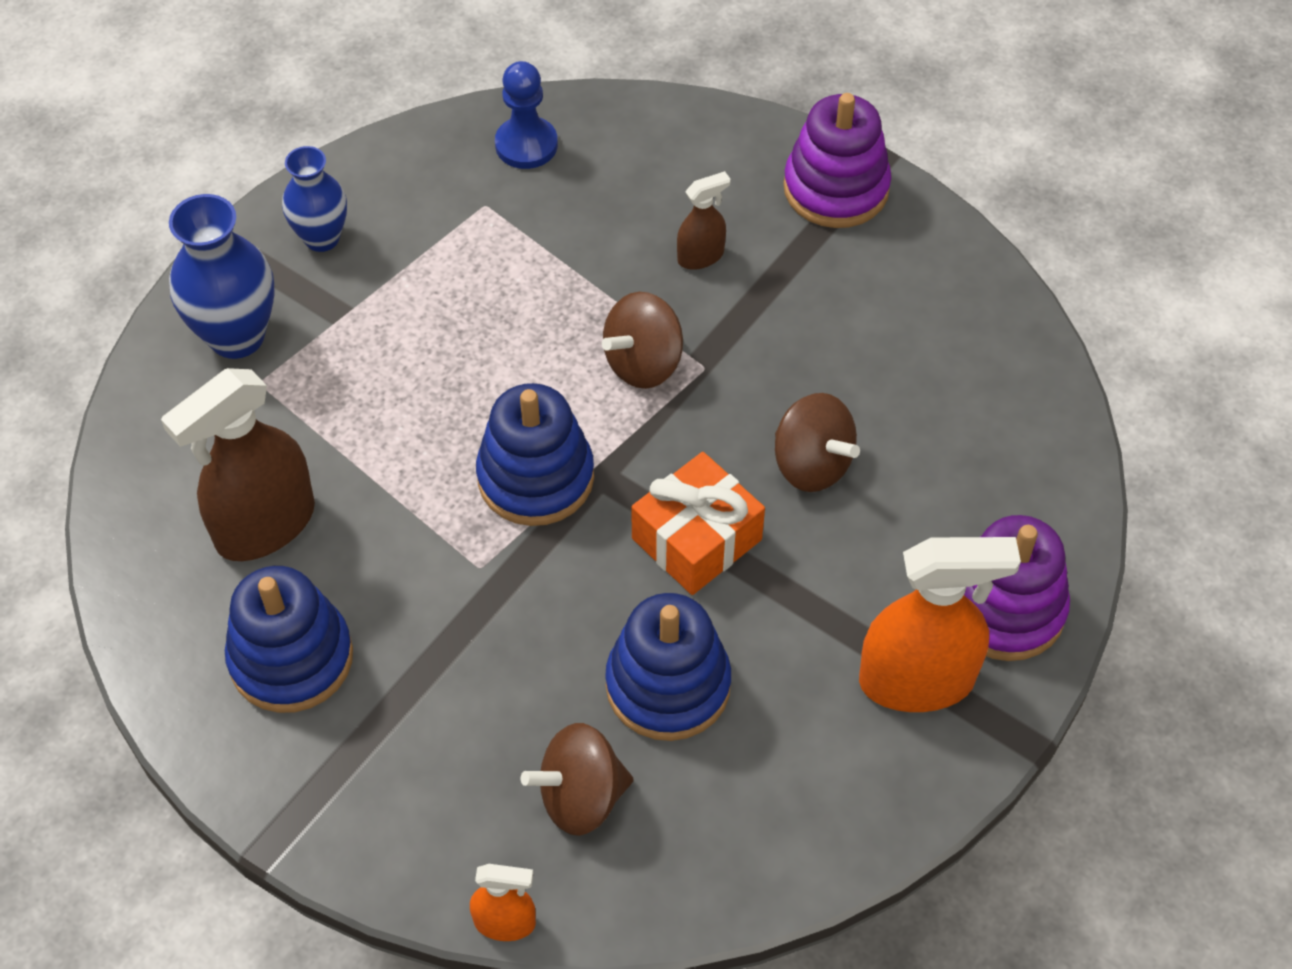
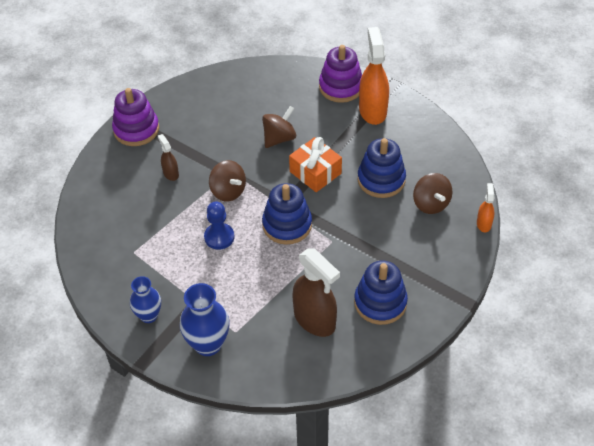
camera: 90 degrees left, 5 degrees down
(526, 145) = (97, 238): blue pawn -> blue pawn (219, 237)

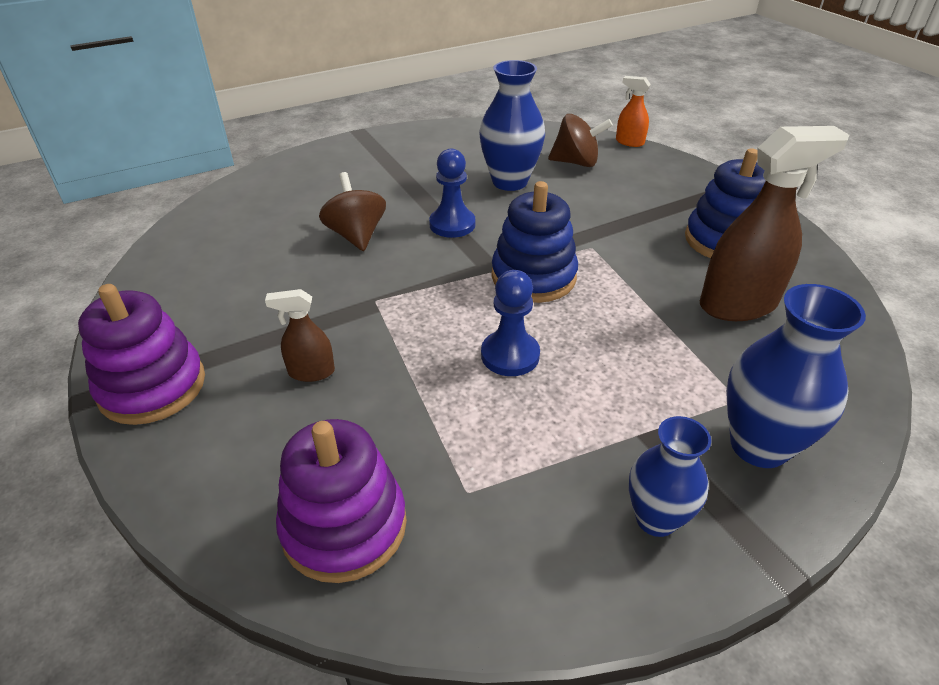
camera: 65 degrees left, 10 degrees down
(228, 191) = (416, 315): brown spinning top -> none
(315, 172) = (452, 224): orange gift -> blue pawn
(341, 87) = (320, 164): purple stacking toy -> purple stacking toy (344, 526)
(372, 110) = (387, 156): orange spray bottle -> none
(381, 180) = (509, 182): blue stacking toy -> blue vase

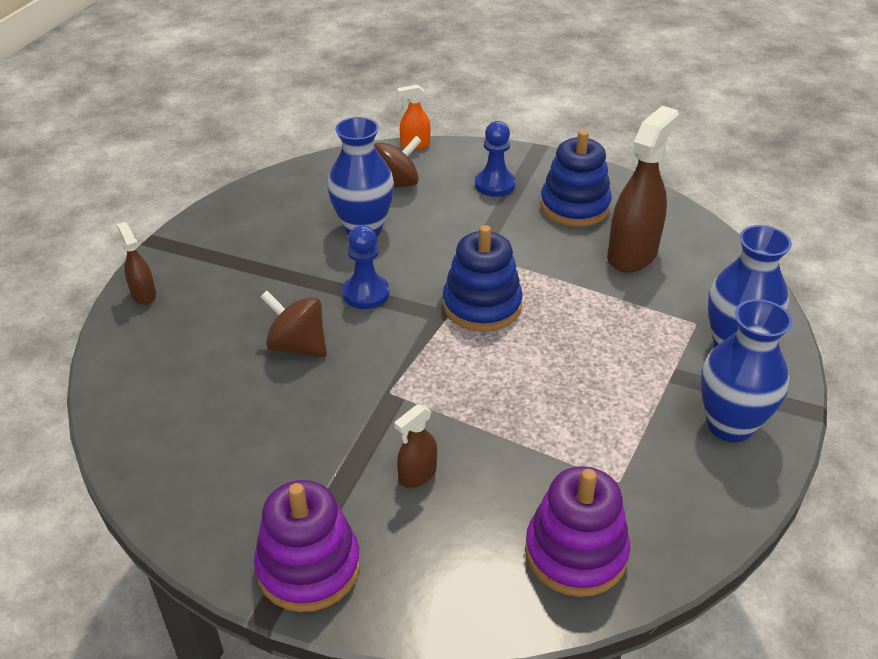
camera: 40 degrees left, 0 degrees up
(309, 159) = (143, 294): none -> brown spray bottle
(510, 355) = (537, 376): blue pawn -> blue pawn (495, 185)
(656, 519) = (730, 425): blue vase -> blue vase, size x1.53

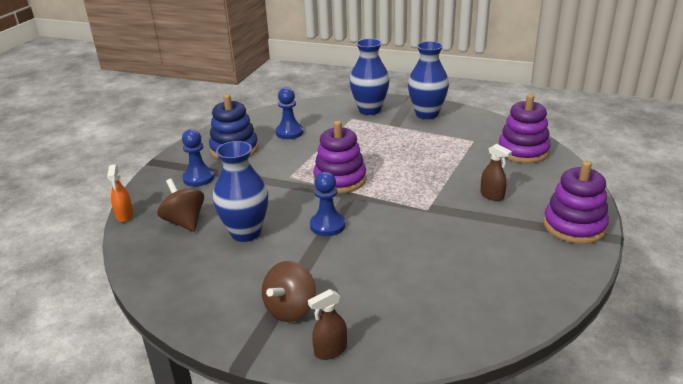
camera: 90 degrees left, 10 degrees down
(297, 346) = (389, 251): brown spinning top -> brown spinning top (290, 309)
(482, 306) = (340, 180): blue stacking toy -> purple stacking toy
(632, 254) = (289, 132): brown spray bottle -> blue pawn

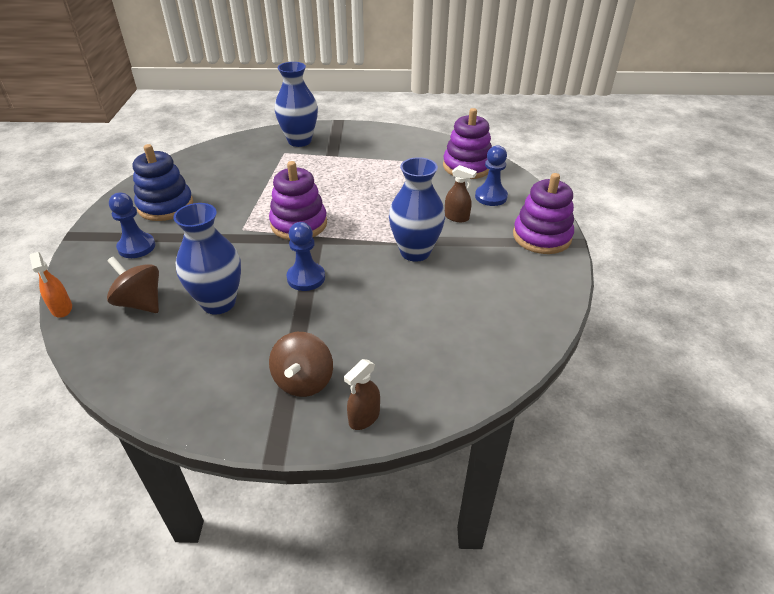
camera: 20 degrees left, 10 degrees up
(289, 132) = (222, 177): blue pawn -> blue pawn (491, 197)
(427, 114) = (360, 139): blue vase -> blue vase (415, 252)

